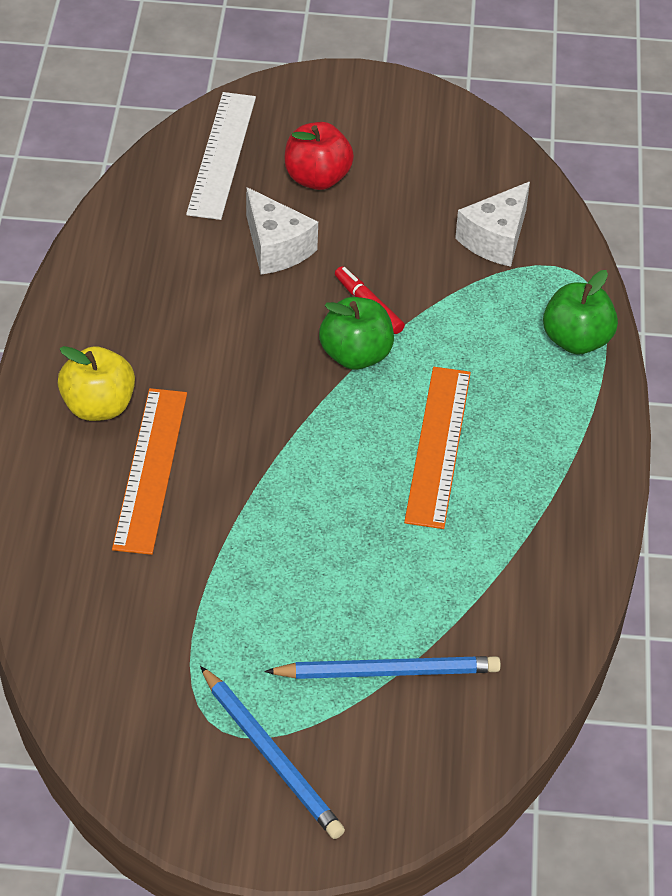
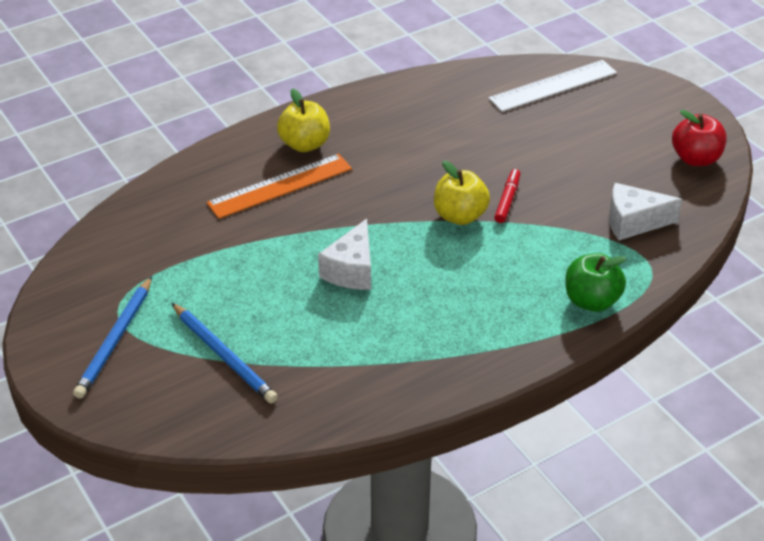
camera: 55 degrees right, 5 degrees down
(276, 248) = (507, 142): white cheese -> white cheese (351, 270)
(317, 178) = (584, 128): red apple -> red apple (695, 159)
(355, 356) = (460, 216): green apple -> yellow apple
(438, 446) = (427, 286): orange ruler -> none

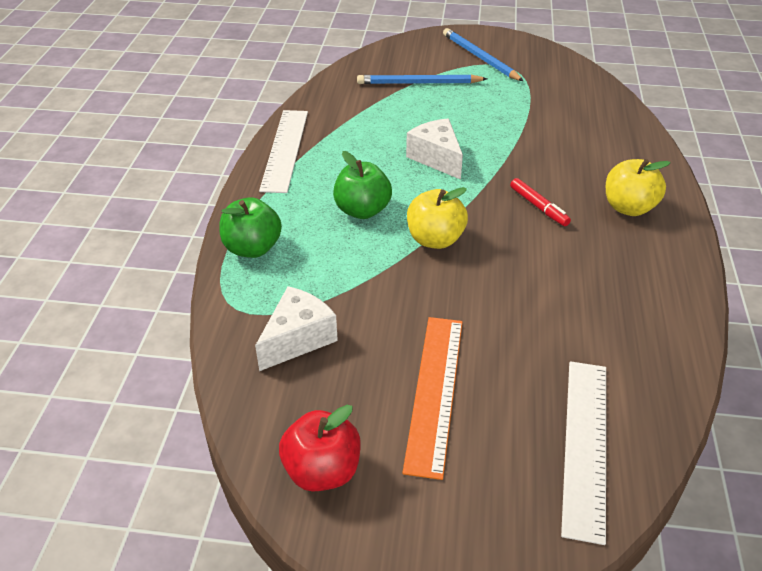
camera: 130 degrees right, 0 degrees up
(280, 186) = (578, 171): orange ruler -> orange ruler (435, 392)
(452, 374) = (284, 149): none -> white ruler
(474, 271) = (362, 210): none -> green apple
(507, 200) = (423, 278): red marker -> red marker (538, 207)

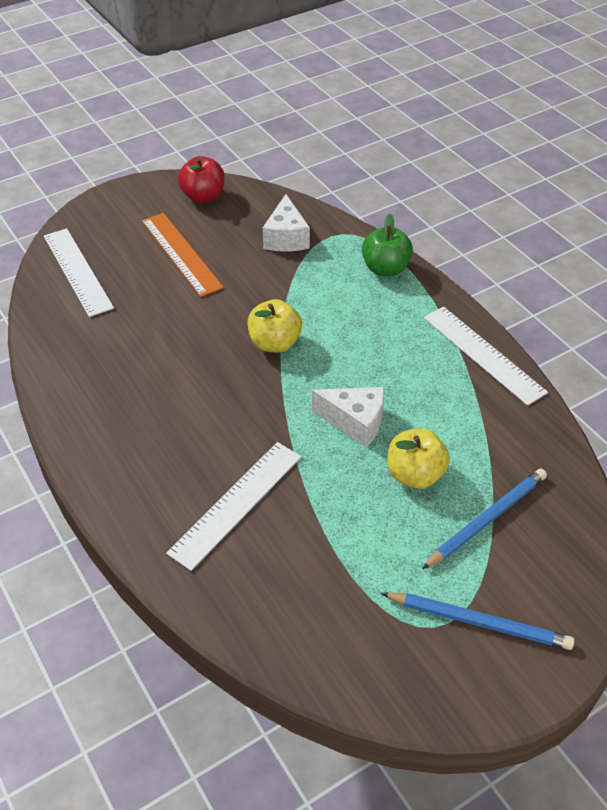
camera: 140 degrees right, 5 degrees up
(362, 210) = (352, 336): green apple -> none
(538, 207) = (223, 420): red marker -> none
(573, 157) = (236, 503): none -> white ruler
(628, 207) = (145, 466): yellow apple -> yellow apple (415, 475)

